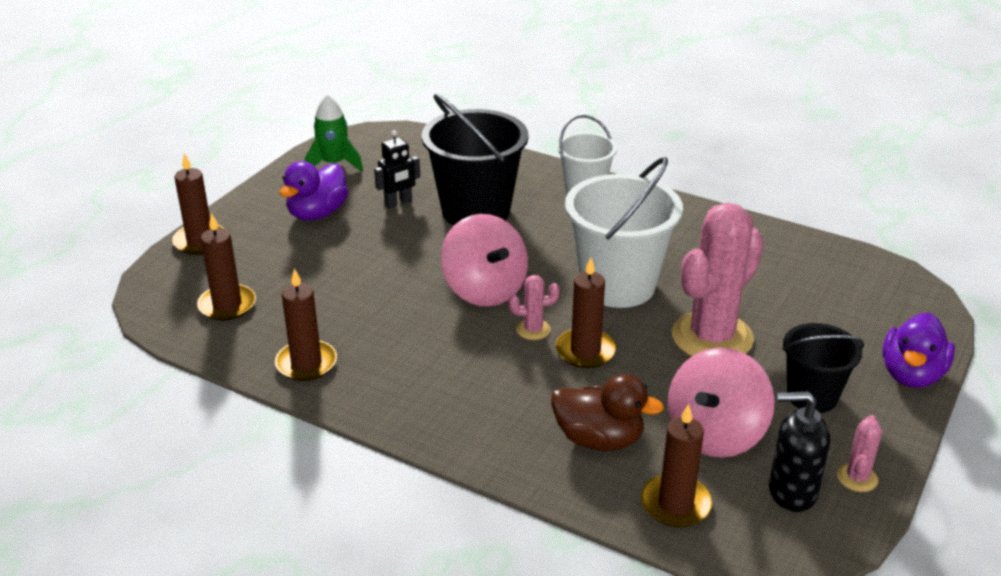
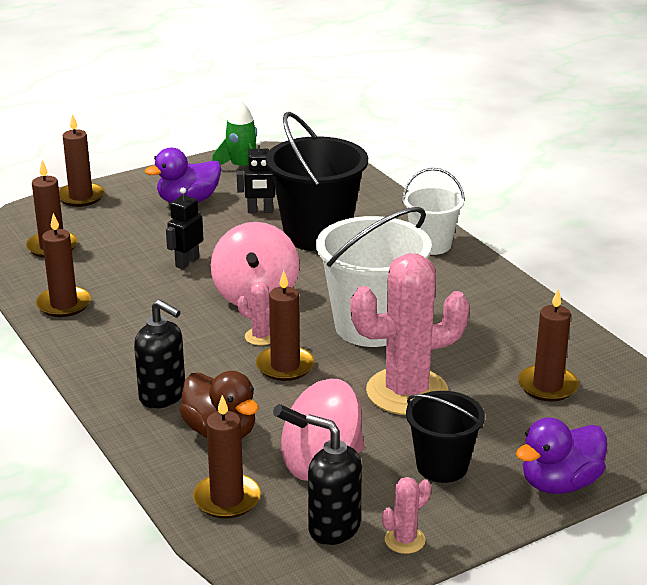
camera: 30 degrees right, 5 degrees down
(383, 277) = (187, 262): none -> black robot
(508, 424) = (163, 396): none -> black soap dispenser
(811, 290) = (547, 386): none -> brown candle

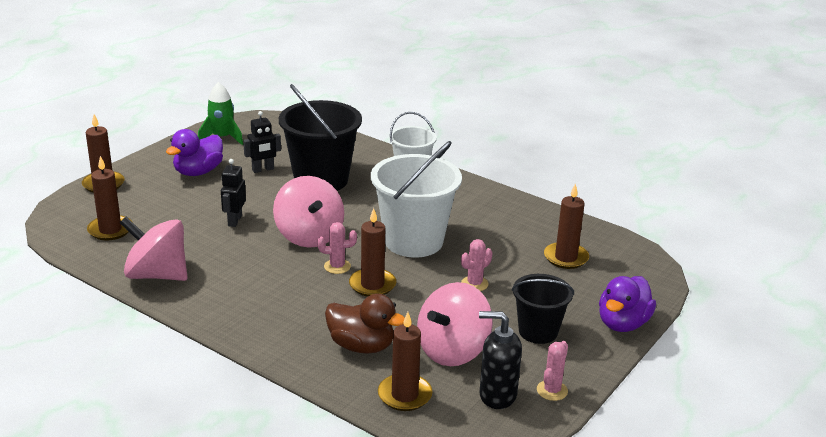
camera: 25 degrees left, 0 degrees up
(64, 304) = (157, 275): brown candle -> pink spinning top
(163, 396) = (295, 329): black soap dispenser -> none
(407, 392) = (474, 284): pink cactus -> pink cactus, size x0.43

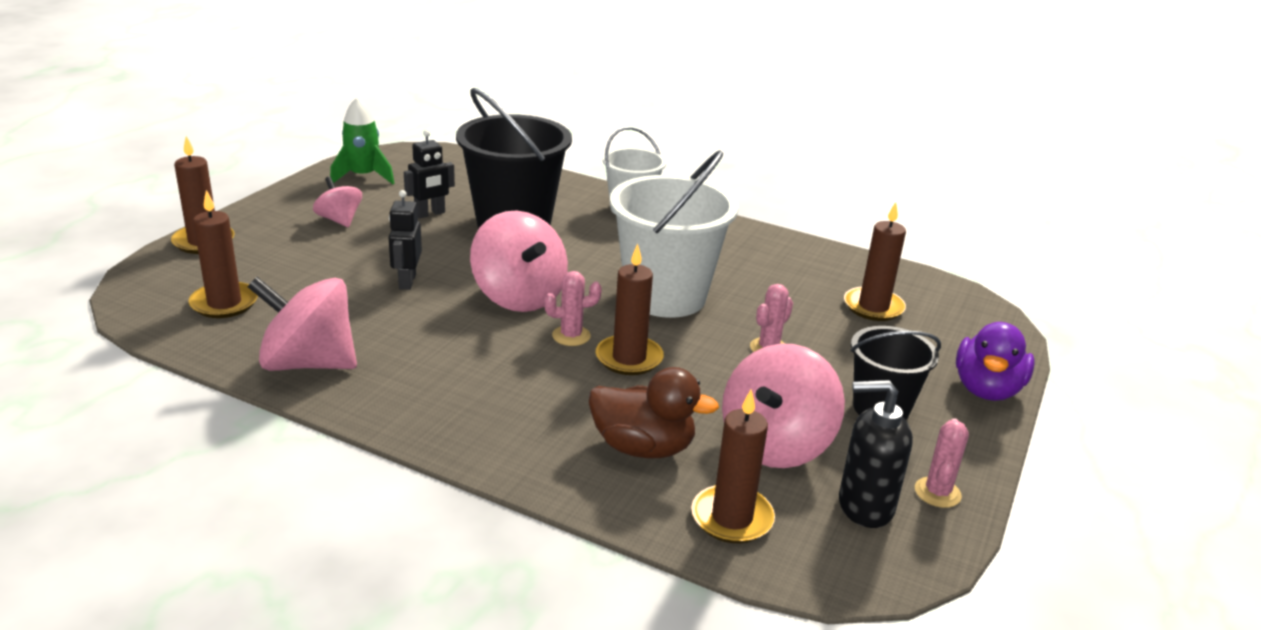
camera: 10 degrees left, 0 degrees up
(198, 172) = (339, 220): purple duck -> pink spinning top

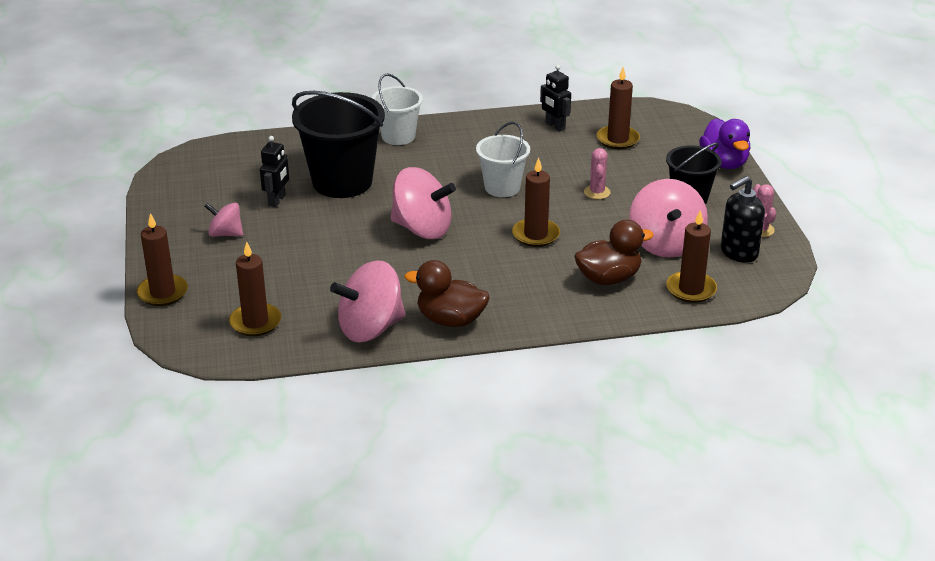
camera: 35 degrees left, 5 degrees up
(363, 176) = (182, 194): green rocket -> none
(396, 398) = (450, 320): none -> brown duck
(407, 281) = (342, 253): black robot -> black robot (555, 126)
(571, 336) = (487, 238): pink cactus -> none
(665, 296) = (502, 187): white bucket -> white bucket, size x0.59

